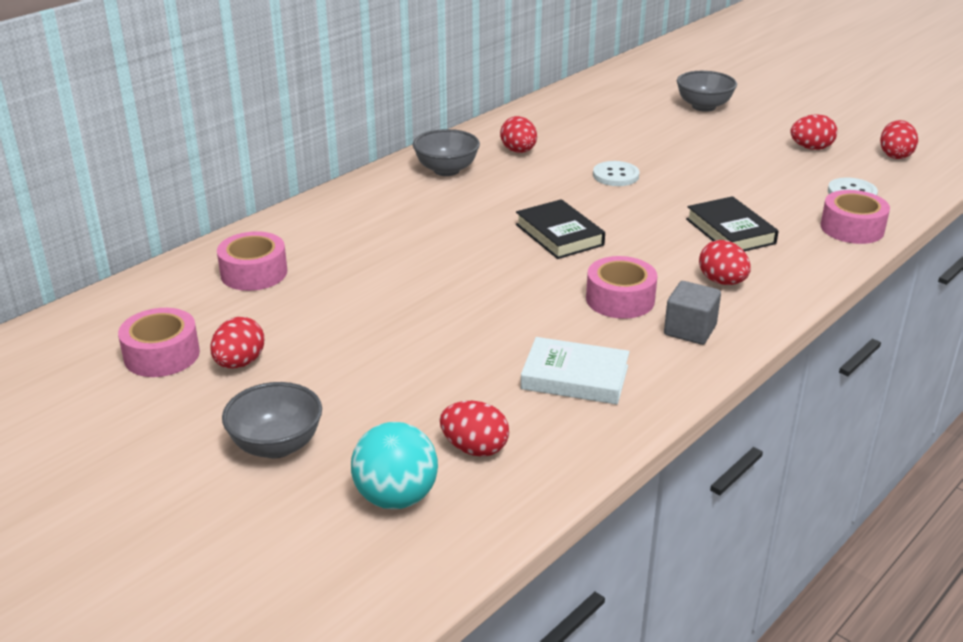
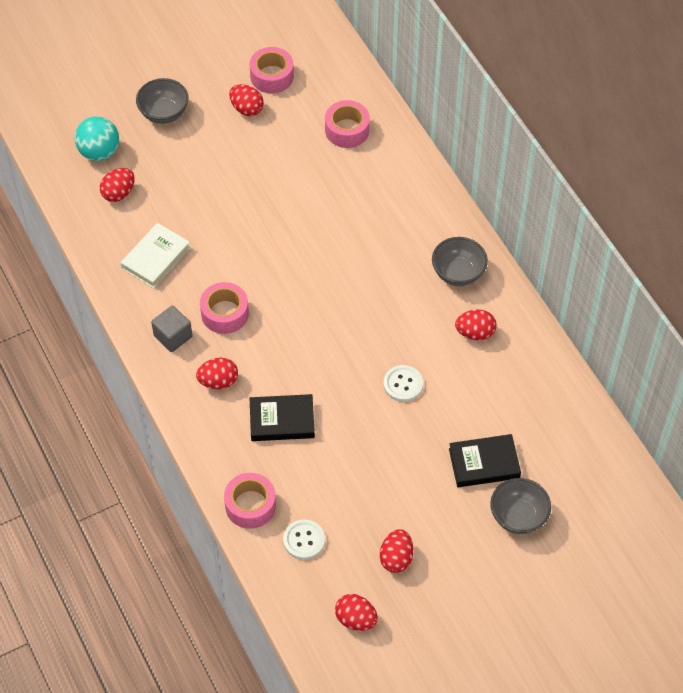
camera: 110 degrees right, 25 degrees up
(559, 235) = (324, 311): black book -> black book (484, 463)

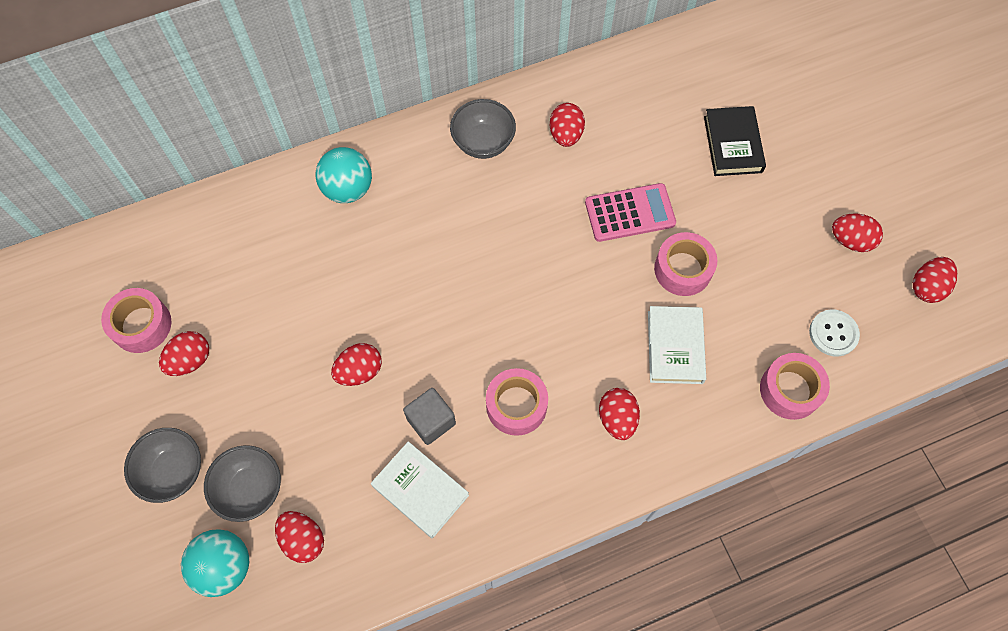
camera: 85 degrees left, 10 degrees up
(173, 336) = (546, 472): grey cube -> grey cube (431, 421)
(245, 211) = (359, 371): none -> red egg
(282, 420) = (675, 347): black book -> white book
(347, 130) = (251, 241): pink tape -> pink tape (683, 269)
(401, 185) = (348, 189): none -> turquoise ball
(403, 384) = (630, 213): white button -> pink calculator
(518, 516) = (796, 120): grey bowl -> grey bowl (250, 489)

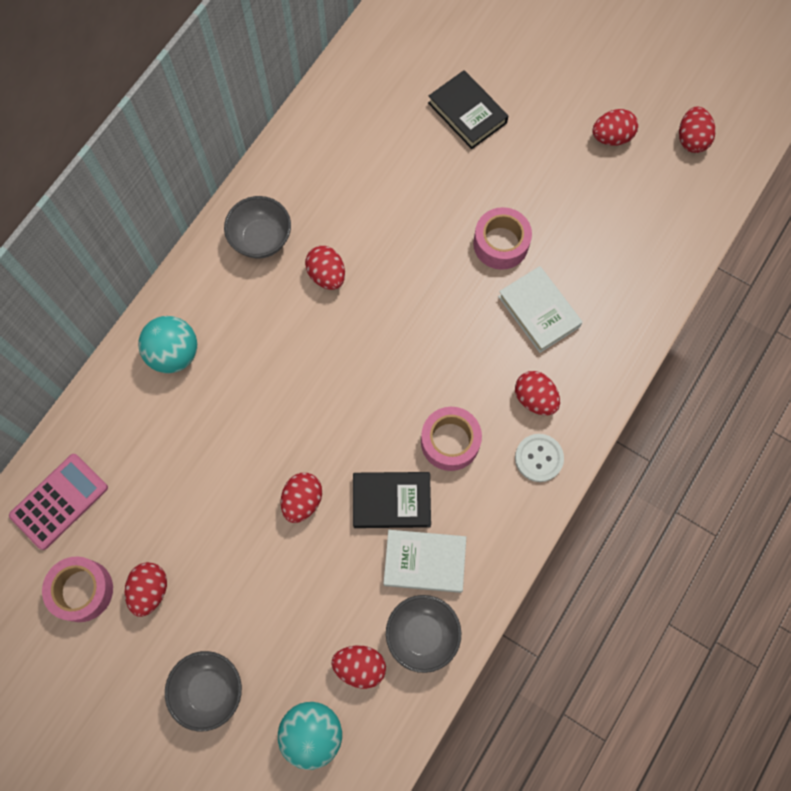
camera: 35 degrees left, 5 degrees up
(250, 489) = (286, 658): grey bowl -> grey bowl (422, 635)
(431, 421) = (391, 501): grey cube -> black book
(566, 134) = (326, 188): red egg -> red egg (327, 275)
(630, 213) = (426, 223): pink calculator -> pink calculator (59, 501)
(790, 390) = (647, 288): pink tape -> none
(833, 333) = (648, 222): white button -> white button (539, 458)

